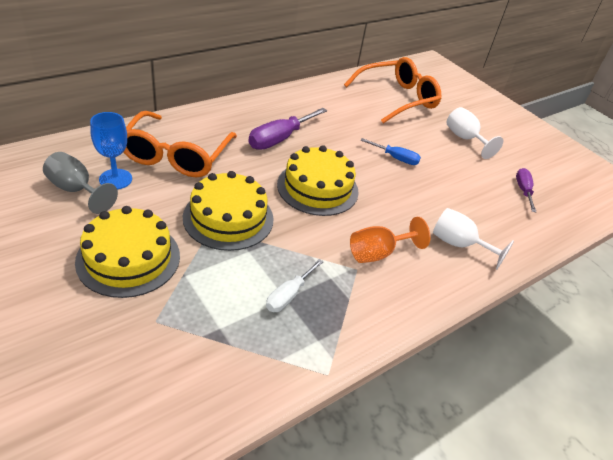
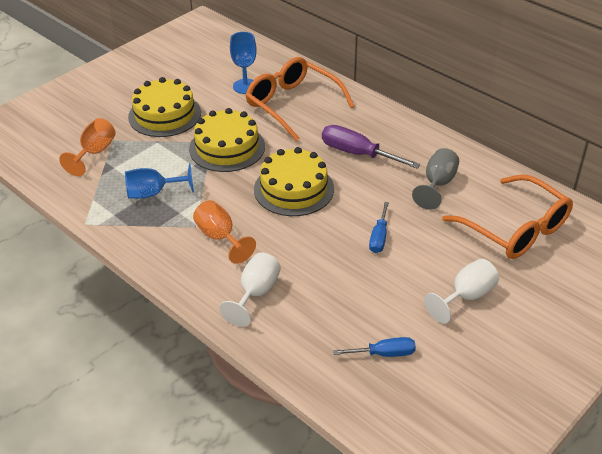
camera: 85 degrees right, 0 degrees up
(76, 190) = (224, 75): grey goblet -> grey goblet (437, 184)
(175, 346) = (94, 153): none -> orange goblet
(176, 155) = (292, 104): orange glasses -> orange glasses turned 45 degrees clockwise
(288, 295) = (153, 193): white screwdriver -> blue goblet
(523, 190) = (384, 354): purple screwdriver -> blue screwdriver

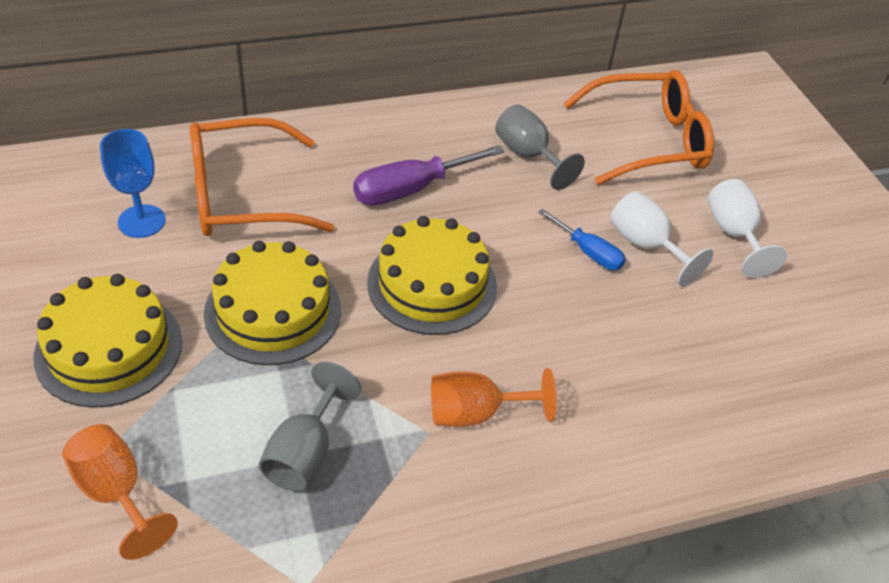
camera: 65 degrees left, 5 degrees up
(153, 193) = (305, 452): blue goblet -> grey goblet
(256, 293) = (619, 425): white goblet -> white goblet (646, 245)
(384, 354) = (792, 349): blue screwdriver -> none

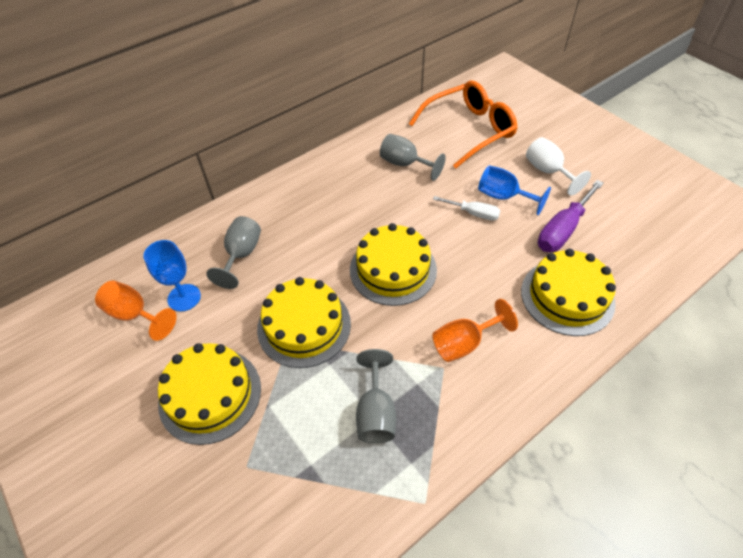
camera: 15 degrees left, 5 degrees up
(116, 492) = (269, 493): orange goblet -> orange goblet (135, 314)
(242, 195) = (241, 255): orange glasses -> grey goblet
(411, 189) = (346, 212): purple screwdriver -> purple screwdriver (562, 230)
(588, 252) = (473, 213): blue screwdriver -> white screwdriver
(646, 245) = (503, 197): white goblet -> blue goblet
(660, 409) = (567, 296): none -> yellow cake

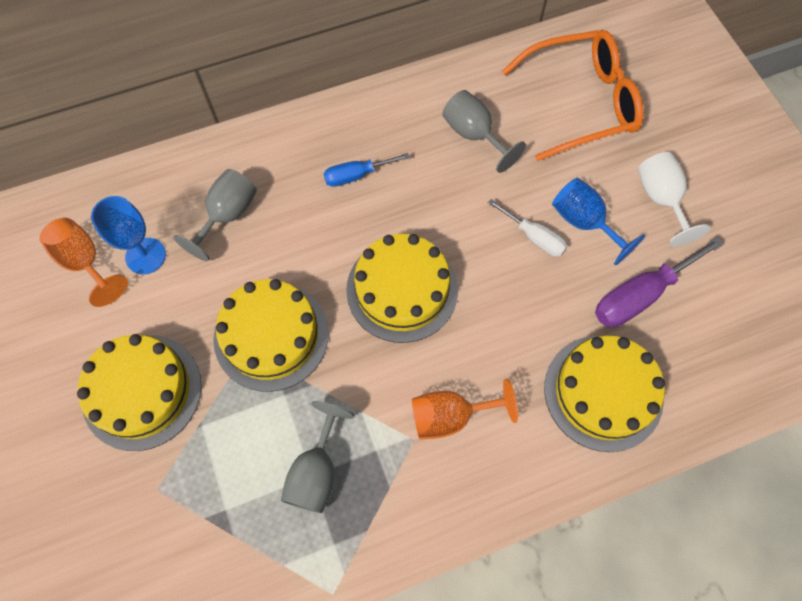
camera: 15 degrees right, 15 degrees up
(330, 207) = (356, 175): none -> blue screwdriver

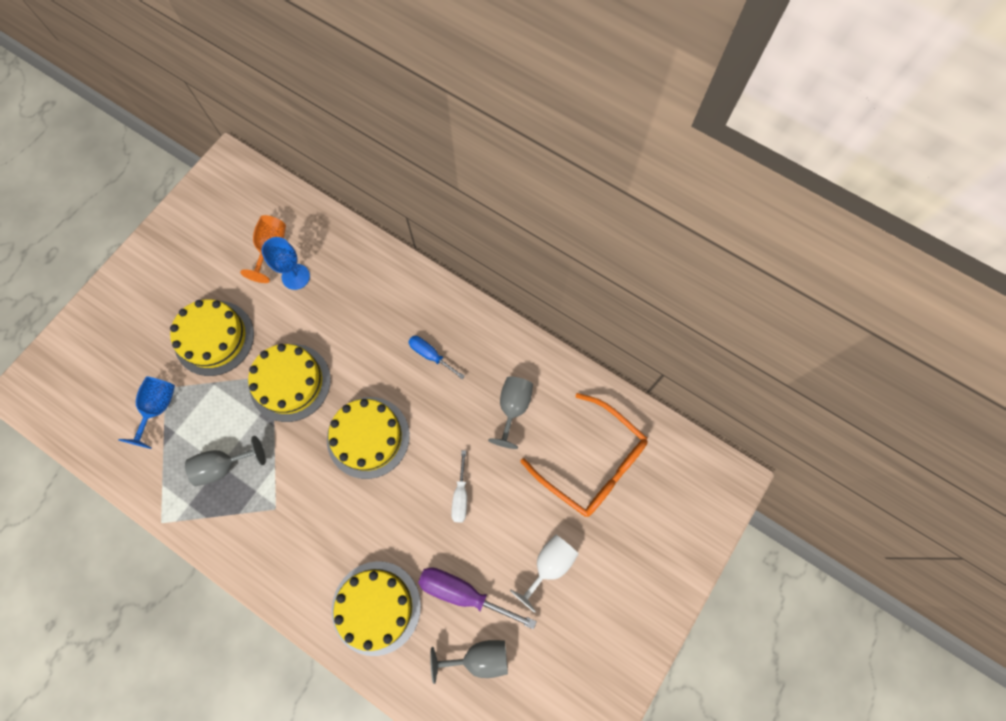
camera: 55 degrees right, 5 degrees up
(227, 215) = (351, 301): grey goblet -> grey goblet (479, 657)
(450, 416) = (302, 521): orange goblet -> none
(584, 223) = (494, 522): blue goblet -> blue goblet (158, 408)

